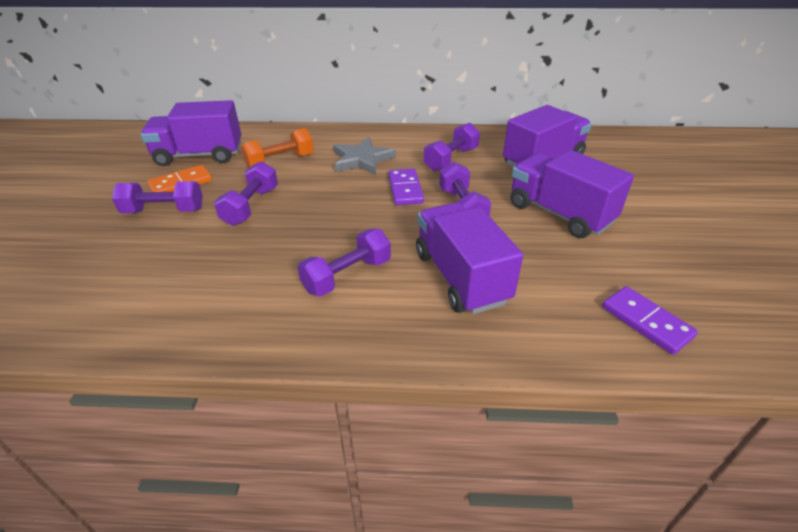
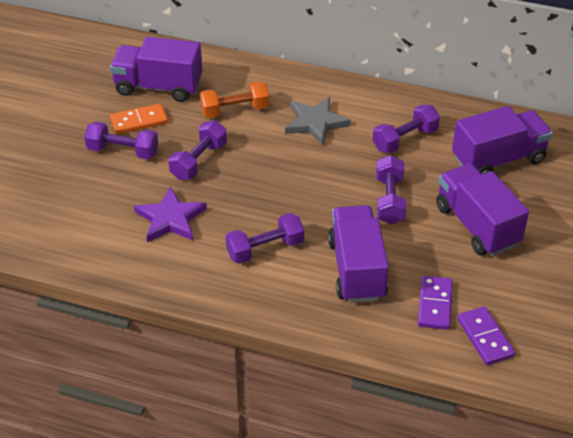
camera: 15 degrees right, 5 degrees up
(226, 265) = (170, 219): none -> purple star
(405, 189) = (344, 169): purple domino -> purple domino (434, 304)

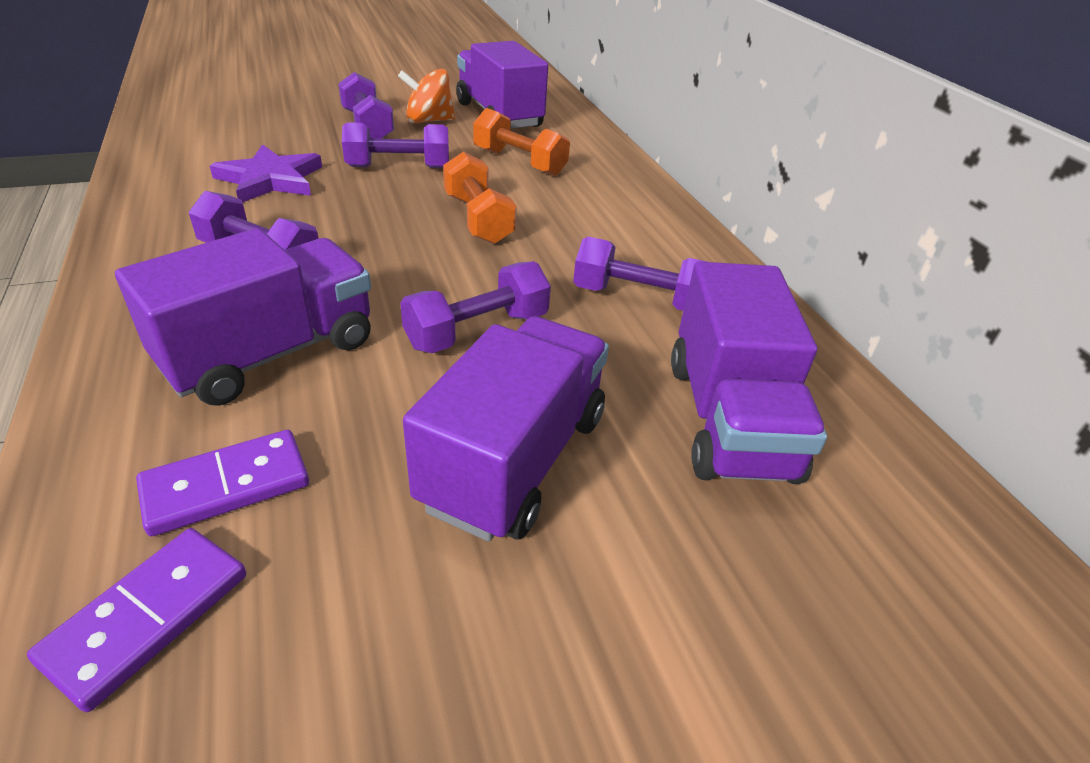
camera: 50 degrees right, 5 degrees down
(139, 121) = (428, 121): orange domino -> orange spinning top
(289, 156) = (478, 219): none -> orange dumbbell
(315, 123) = (570, 217): grey star -> none
(498, 159) = (729, 419): purple truck -> purple truck turned 60 degrees clockwise

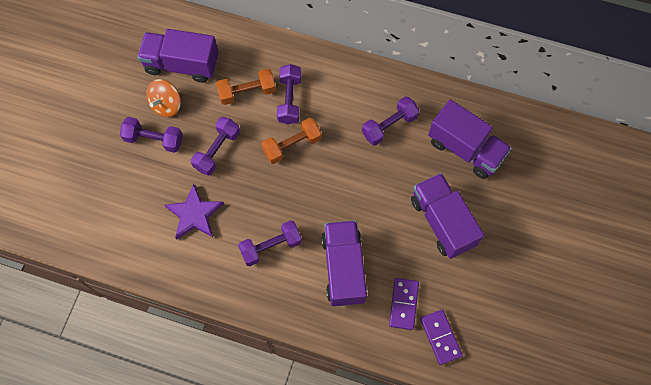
camera: 50 degrees left, 30 degrees up
(477, 330) = (373, 194): purple dumbbell -> purple dumbbell (289, 99)
(478, 219) = (292, 145): orange dumbbell -> orange dumbbell turned 45 degrees counterclockwise

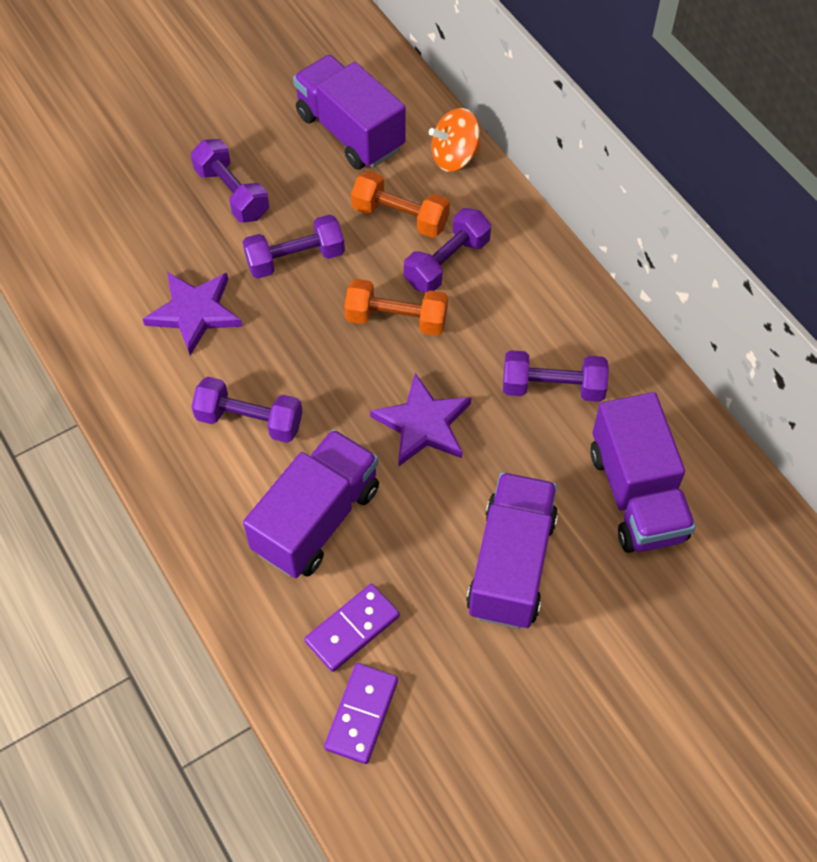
camera: 40 degrees right, 10 degrees down
(166, 105) = (286, 165): orange spinning top -> orange spinning top (454, 157)
(349, 187) = (423, 424): none -> purple star

